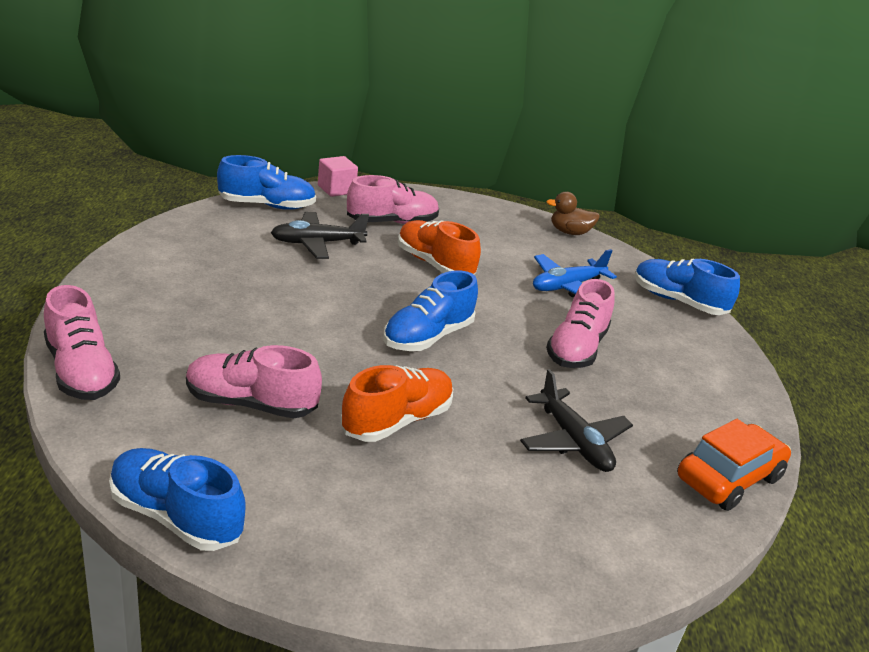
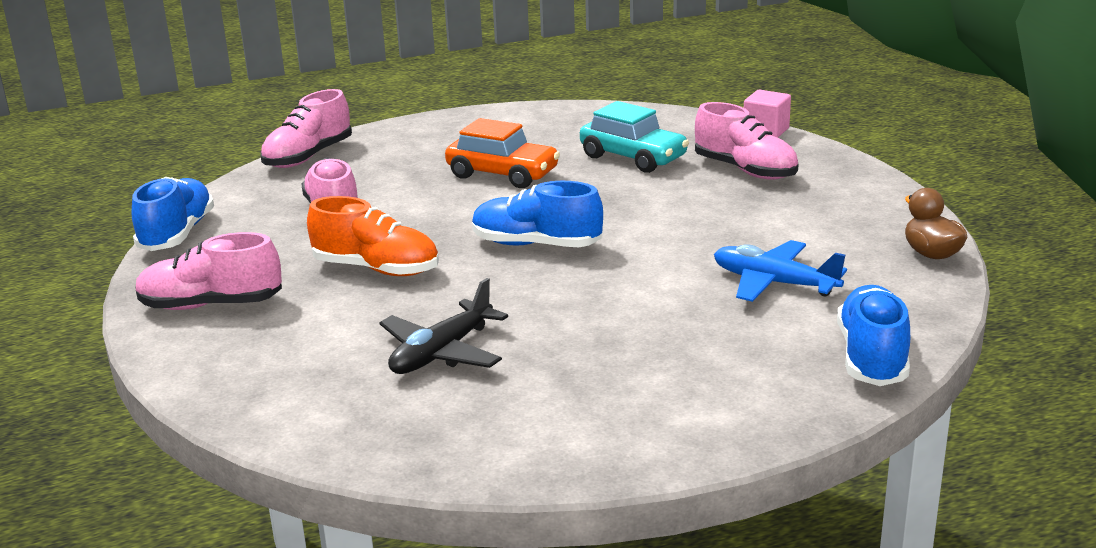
camera: 70 degrees right, 5 degrees down
(267, 205) = (667, 121): blue shoe -> none
(317, 243) = (633, 158): black plane -> turquoise car
(434, 264) = (690, 211): orange shoe -> none
(576, 348) = (631, 318): pink shoe -> pink shoe (211, 305)
(728, 478) = (476, 455): orange car -> orange car (502, 174)

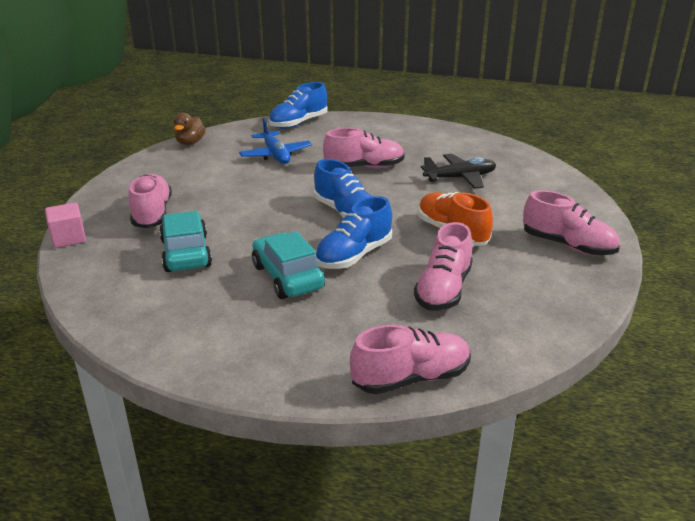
camera: 145 degrees left, 5 degrees up
(177, 234) = (575, 319): blue shoe -> blue shoe (354, 255)
(502, 174) = (288, 277): orange car -> turquoise car
(613, 314) = (364, 167): none -> pink shoe

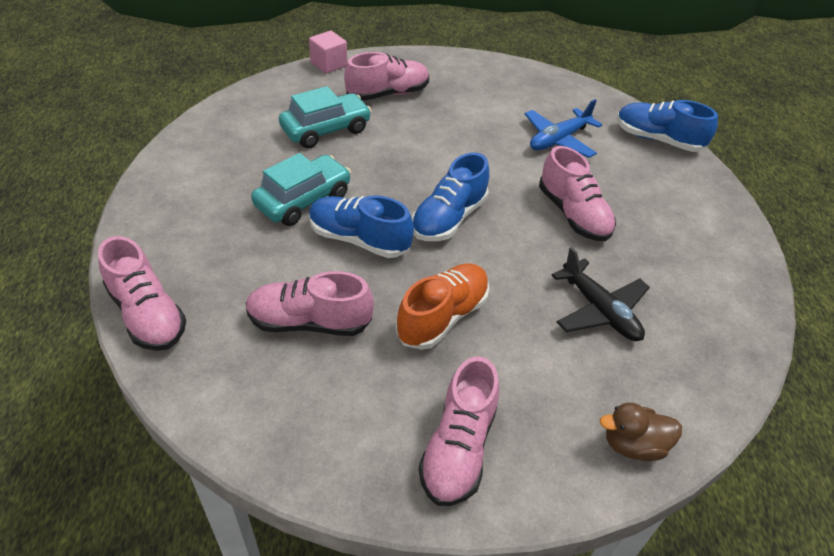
camera: 70 degrees right, 15 degrees up
(190, 142) = (548, 78): brown duck -> brown duck (633, 445)

